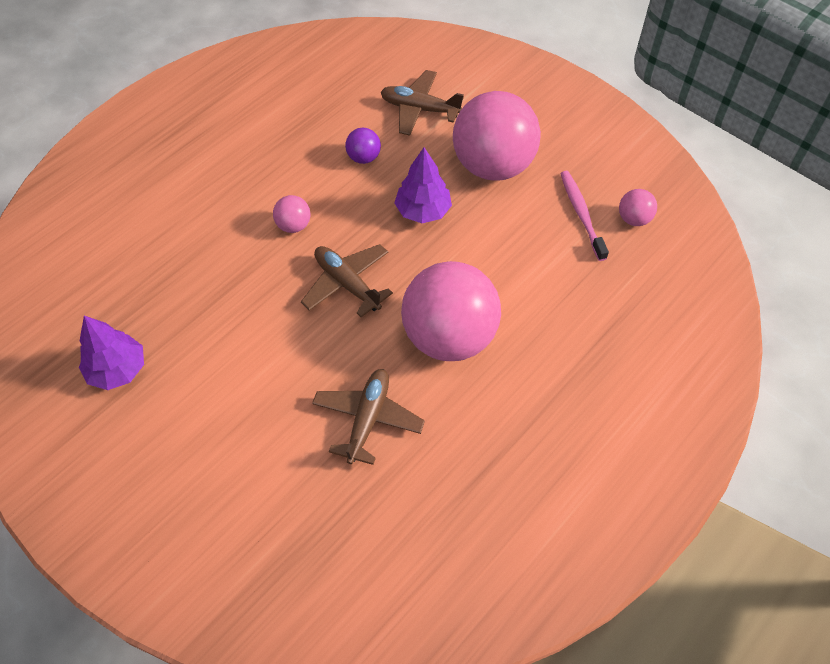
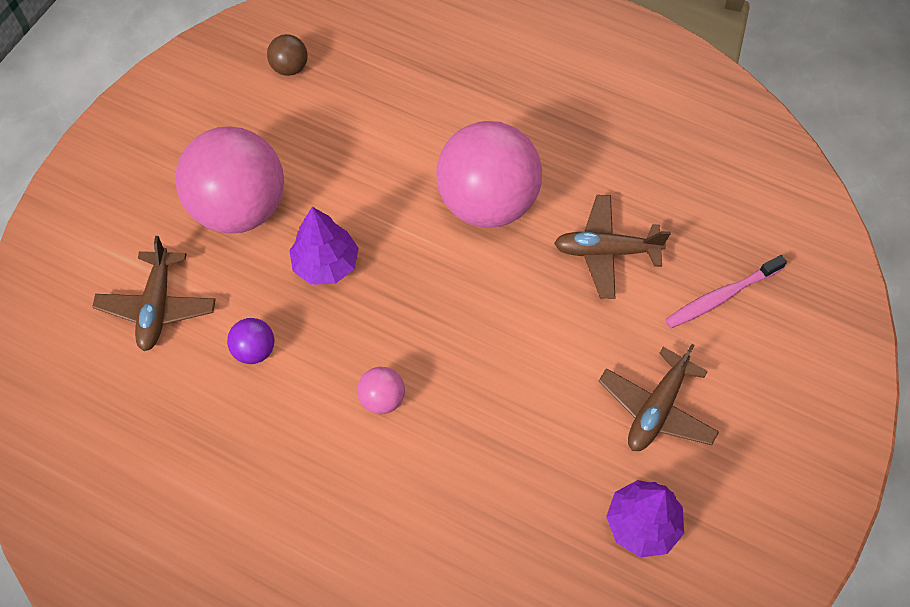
camera: 105 degrees left, 5 degrees up
(347, 284) = (450, 315): brown plane -> brown plane (656, 409)
(581, 214) = (294, 113): pink toothbrush -> pink toothbrush (721, 297)
(633, 219) = (290, 68): pink ball -> brown ball

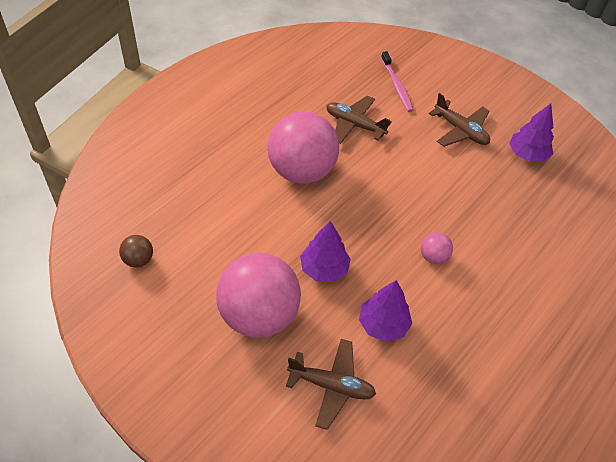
camera: 80 degrees left, 10 degrees down
(255, 350) = (383, 325): purple ball -> purple tree
(606, 251) = (354, 125): brown plane -> brown plane turned 105 degrees clockwise

